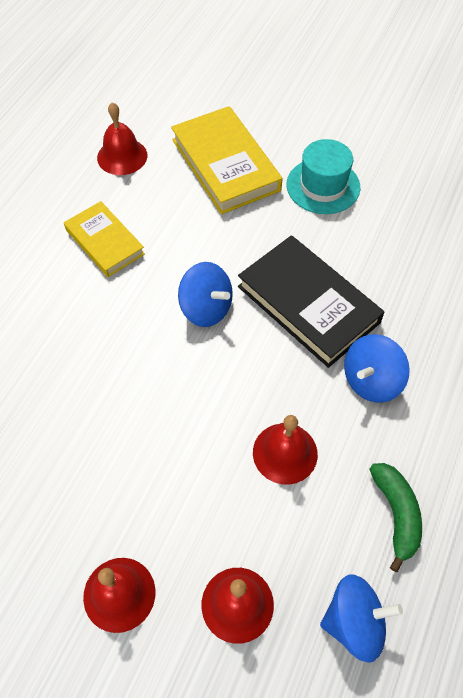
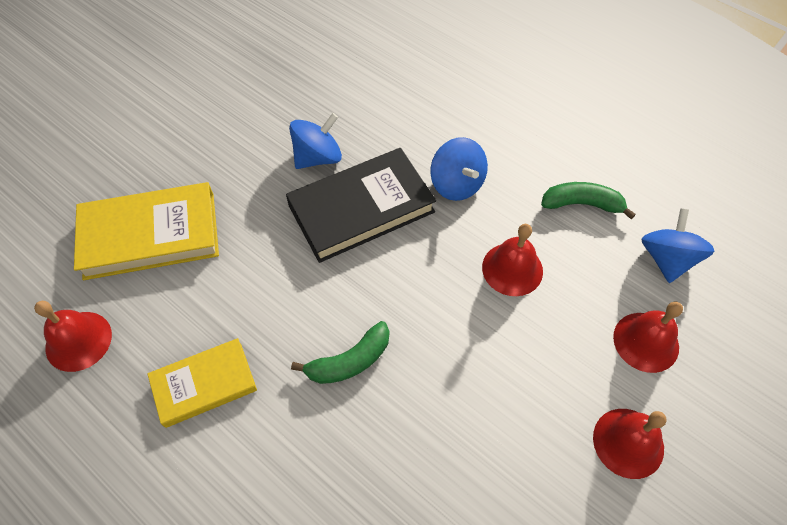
camera: 75 degrees left, 0 degrees up
(148, 335) = (349, 361): none -> green banana
(206, 308) = (335, 298): blue spinning top -> blue spinning top (318, 157)
(323, 186) = (224, 157): turquoise hat -> none

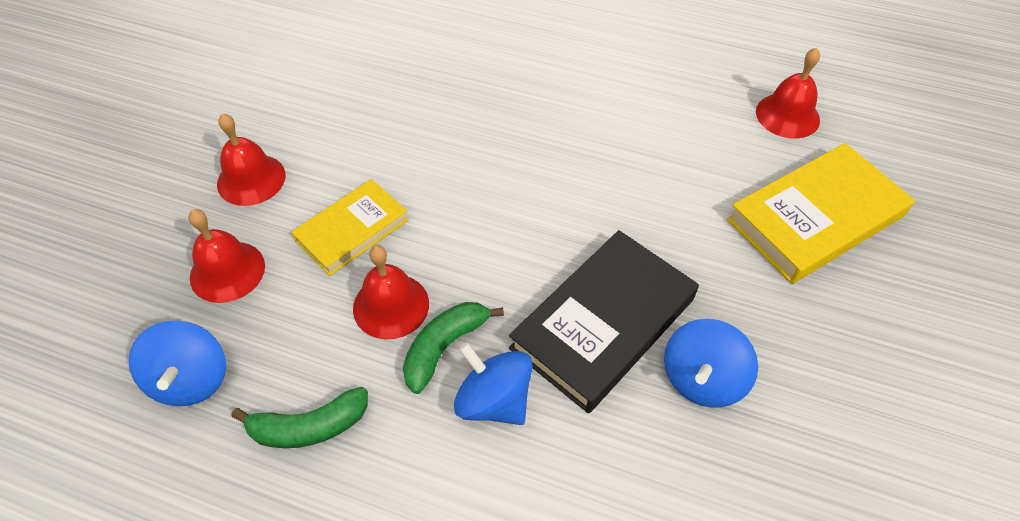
camera: 160 degrees right, 5 degrees down
(204, 384) = (652, 117): yellow book -> yellow book (352, 230)
(349, 361) = (533, 168): green banana -> green banana (444, 347)

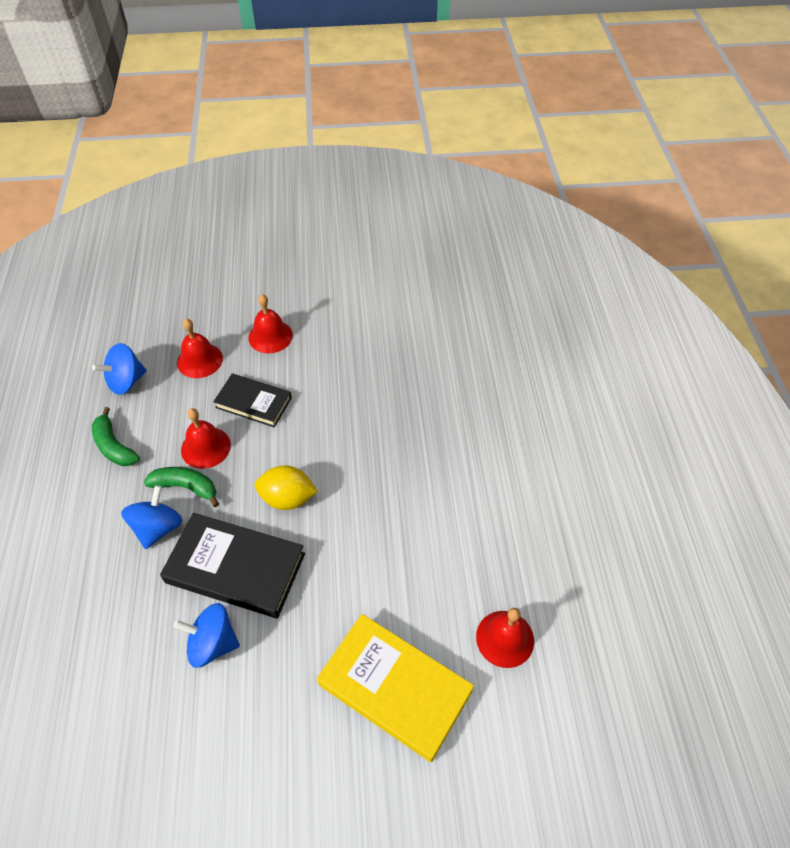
camera: 65 degrees right, 0 degrees up
(352, 230) = (253, 403): yellow book -> black book
(527, 238) = (287, 498): none -> yellow lemon

